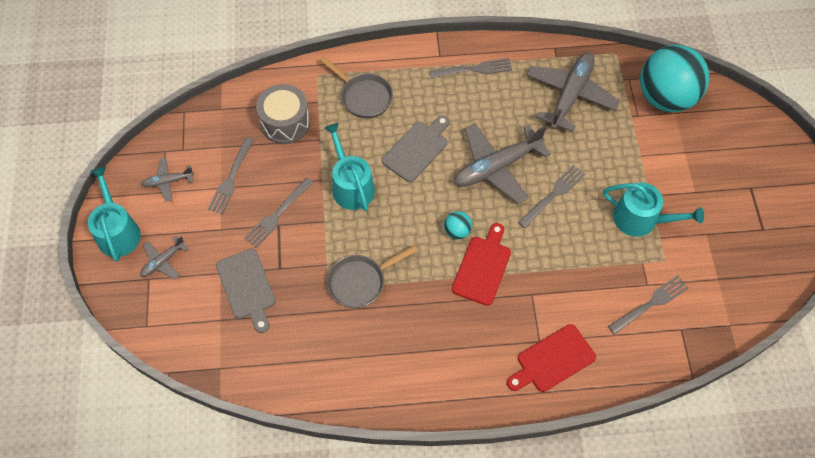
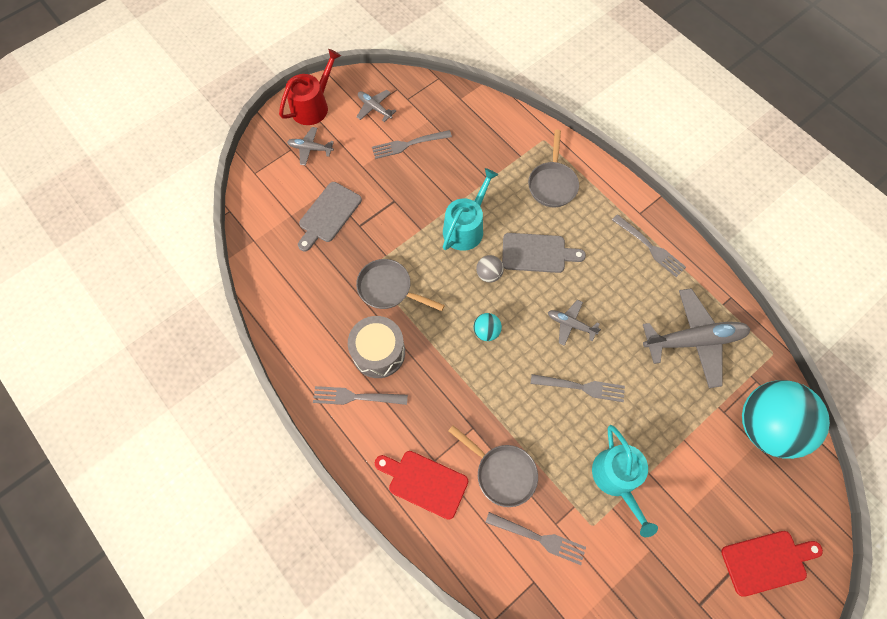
camera: 55 degrees right, 5 degrees up
(118, 231) = (313, 106): turquoise watering can -> red watering can
(278, 214) = (402, 194): grey fork -> grey fork (356, 397)
(285, 123) = (483, 147): grey drum -> grey drum (378, 352)
(408, 196) = (489, 274): none -> grey ball
(482, 267) = (469, 372): red cutting board -> red cutting board (767, 561)
(496, 167) = (570, 324): grey plane -> grey plane, size x0.50
(583, 296) = (502, 472): none -> grey pan

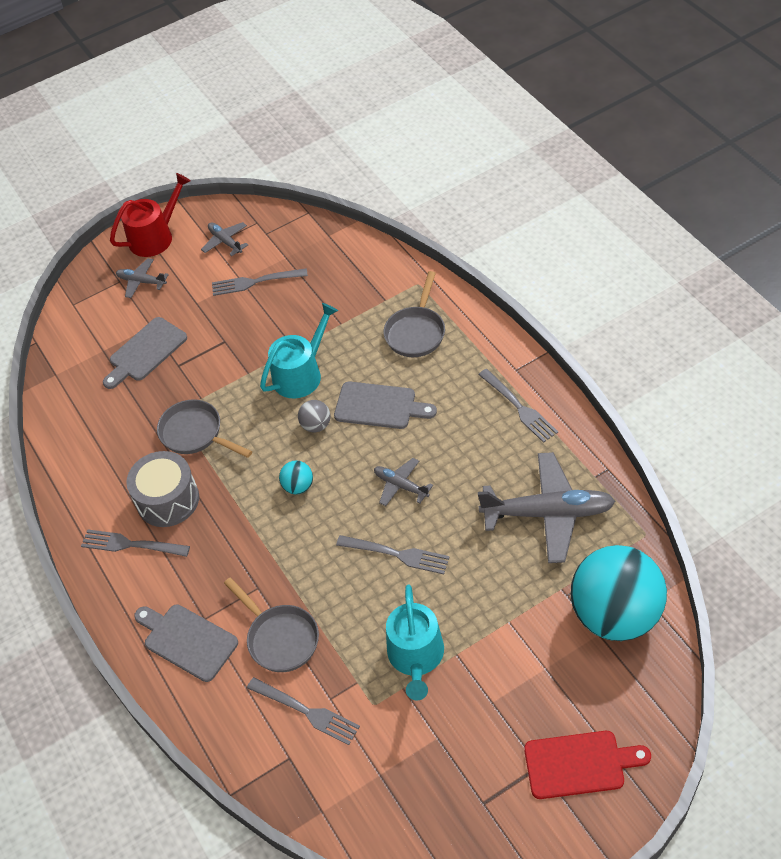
camera: 15 degrees right, 15 degrees down
(424, 482) = (187, 640): red cutting board -> grey cutting board

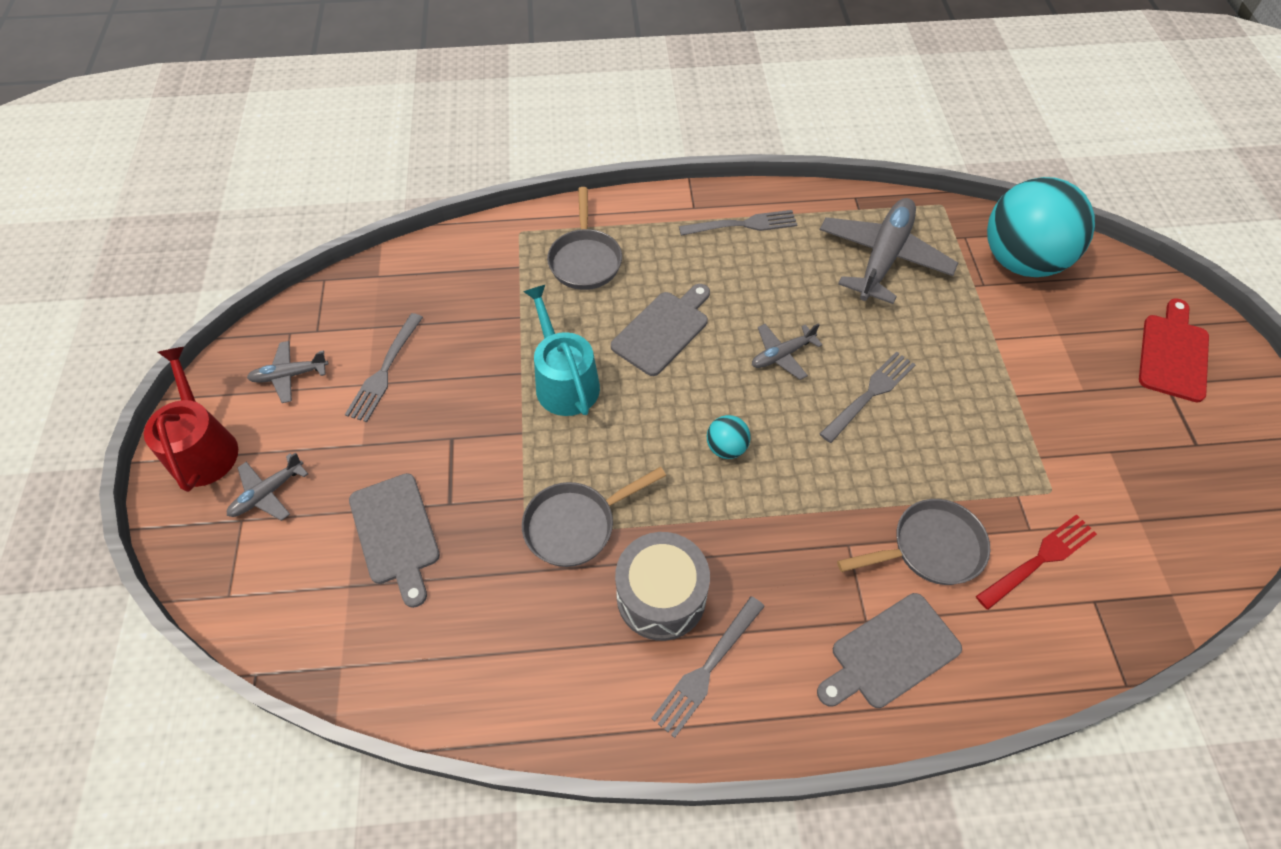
camera: 70 degrees left, 5 degrees up
(306, 711) = (1039, 560): grey fork -> red fork
(316, 425) = (650, 396): grey ball -> none
(416, 332) = (585, 260): grey pan -> grey pan turned 45 degrees clockwise
(416, 657) = (1007, 430): turquoise watering can -> none

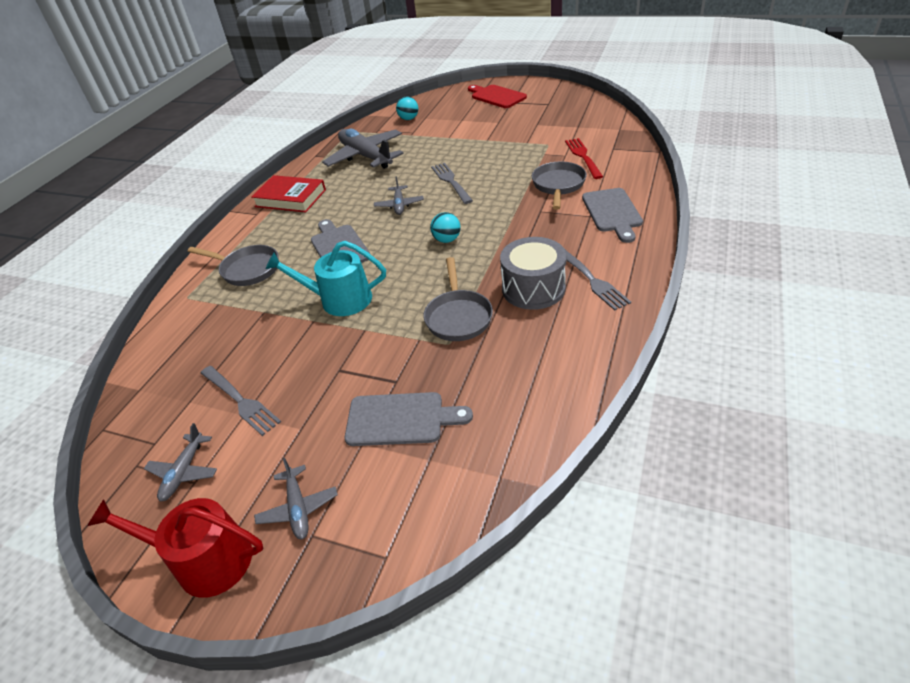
camera: 60 degrees left, 15 degrees down
(742, 225) = (291, 198): grey fork -> red book
(1021, 261) = (408, 119): turquoise ball -> turquoise ball, size x0.40

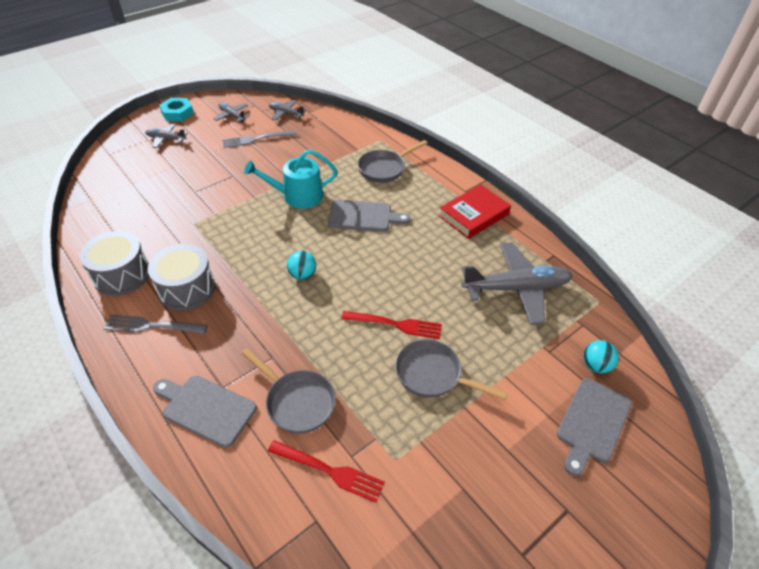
camera: 115 degrees right, 5 degrees up
(205, 560) = (177, 113): red watering can -> turquoise nut
(339, 299) = (297, 196): turquoise watering can -> turquoise watering can turned 135 degrees counterclockwise
(399, 205) = (390, 271): grey plane -> grey plane (286, 113)
(400, 419) = (168, 183): grey cutting board -> grey cutting board (592, 423)
(451, 182) = (395, 324): grey fork -> red fork
(458, 316) = (211, 238): grey pan -> grey pan (433, 374)
(496, 96) = (605, 505): red cutting board -> none
(569, 340) = (122, 275): none -> grey drum

